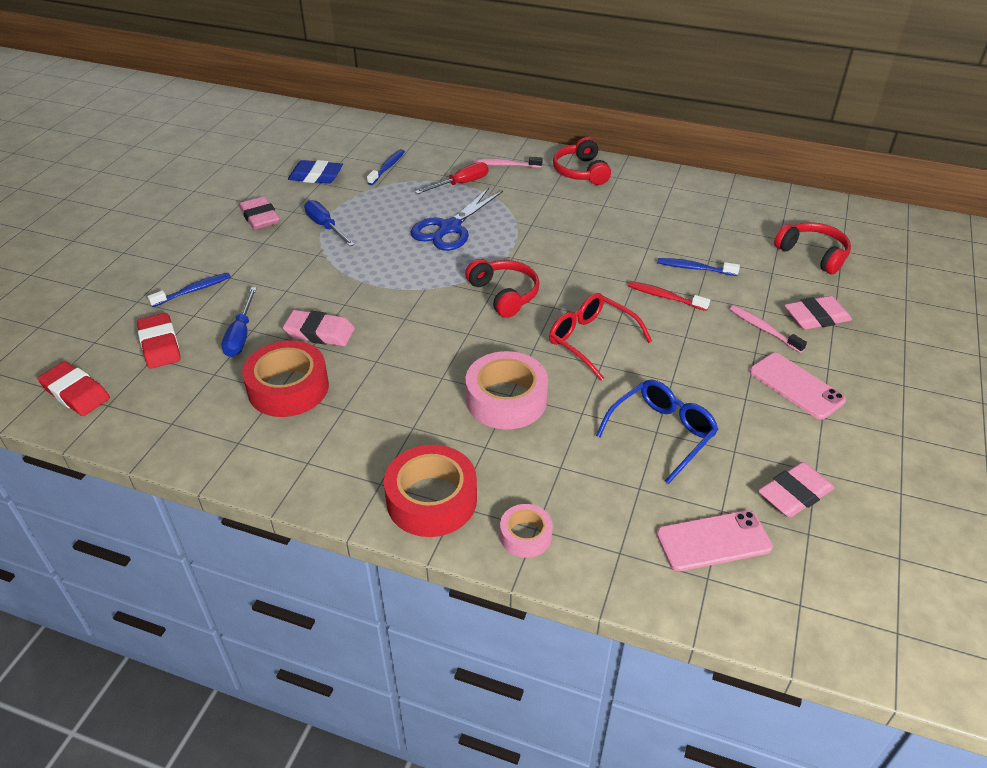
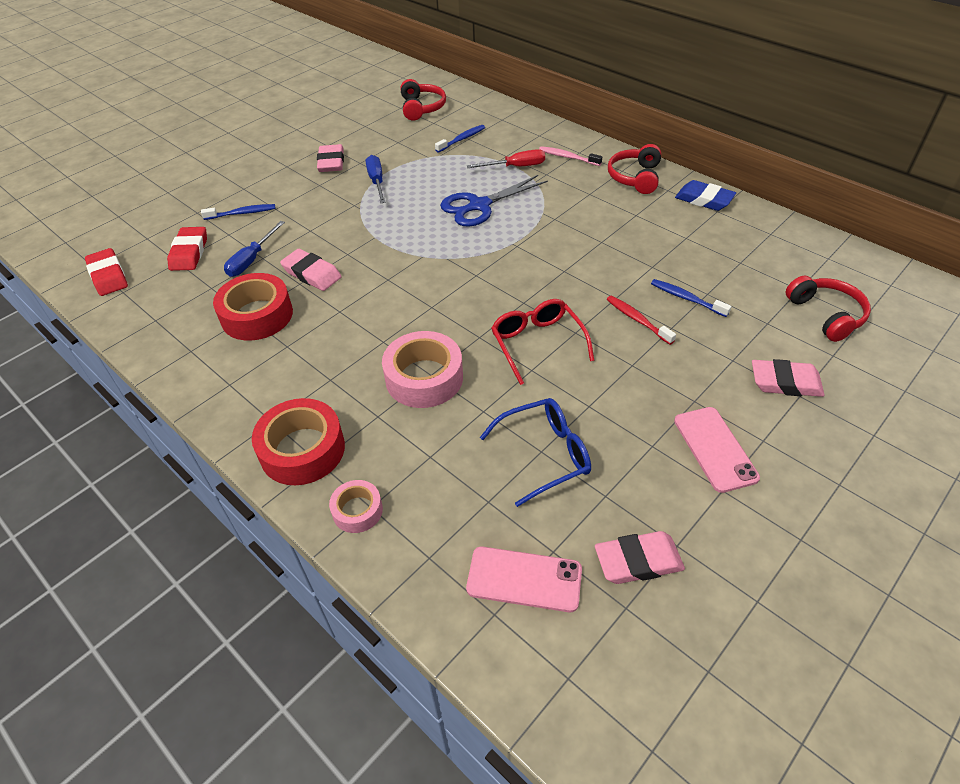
camera: 25 degrees right, 5 degrees up
(316, 176) = (398, 135): blue eraser -> blue eraser (704, 200)
(504, 294) = (487, 279): red headphones -> red headphones (422, 108)
(763, 329) = (718, 379): pink toothbrush -> none

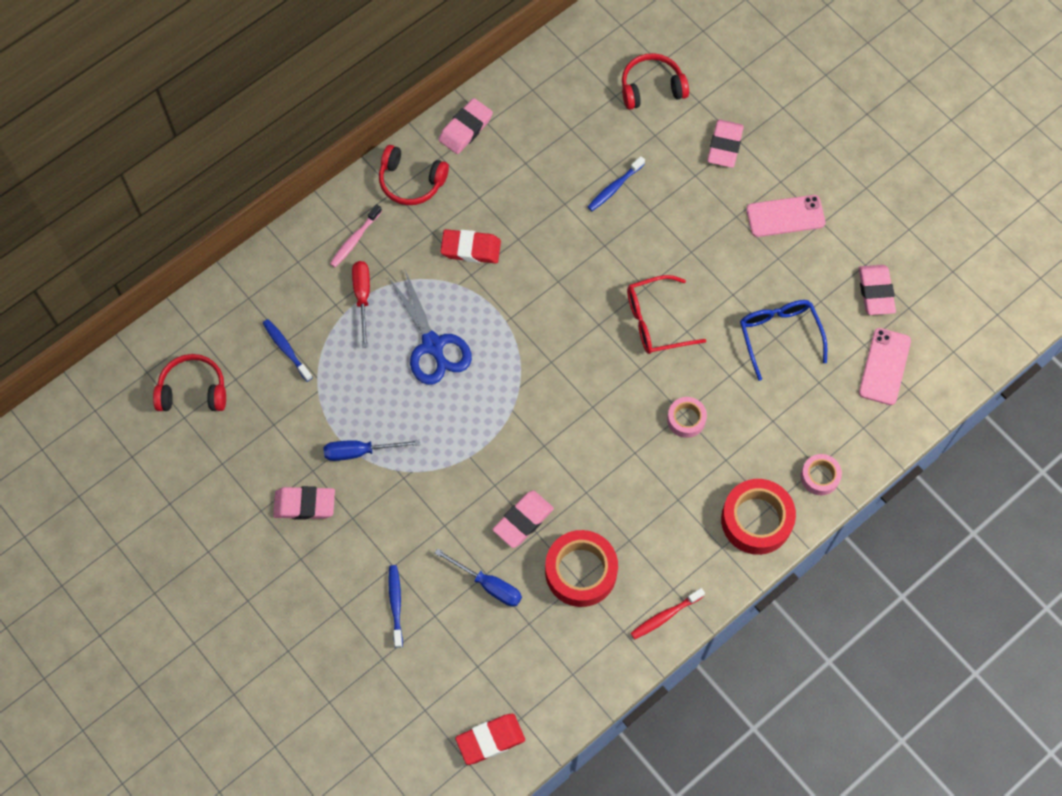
camera: 85 degrees left, 20 degrees up
(189, 252) = (463, 655): red eraser -> red eraser (471, 249)
(424, 378) = (686, 419): pink tape -> pink tape, size x0.55
(637, 320) = (636, 234): red toothbrush -> red toothbrush (665, 616)
(704, 200) = (465, 129): blue eraser -> pink eraser

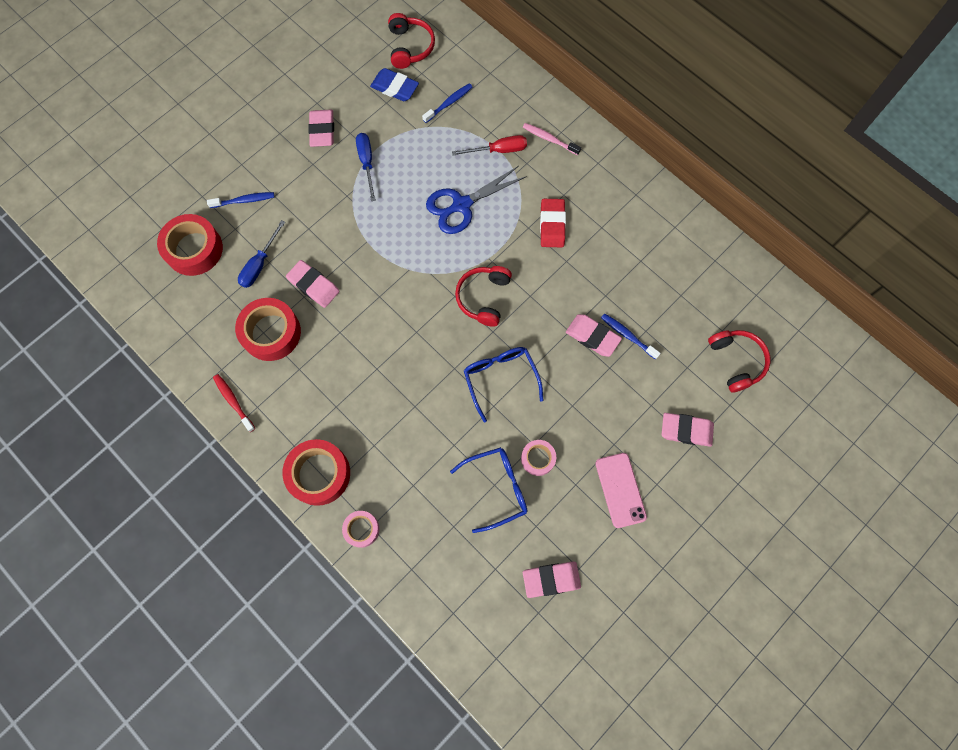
camera: 85 degrees right, 5 degrees up
(253, 413) = (394, 87): none -> blue eraser
(411, 181) = (608, 174): red headphones -> red headphones (483, 298)
(459, 667) = (194, 249): none -> red tape
(465, 129) = (666, 211): pink eraser -> pink eraser (592, 336)
(490, 740) = (136, 277): red eraser -> none
(655, 321) = (500, 378): red glasses -> blue glasses
(686, 419) = (409, 409): pink tape -> pink tape (538, 458)
(884, 366) = (474, 589): pink phone -> none

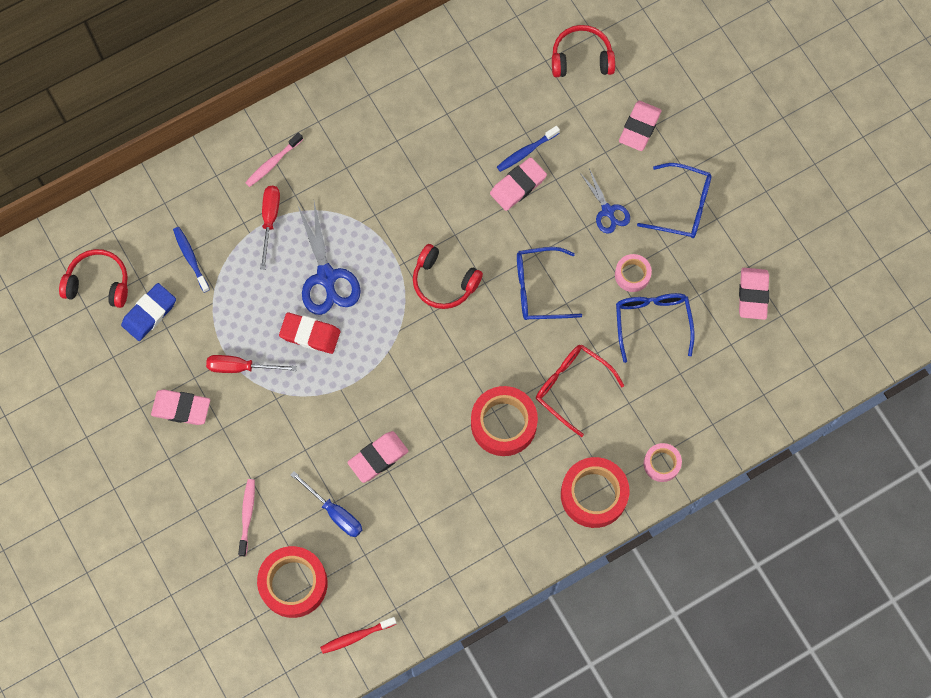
camera: 75 degrees left, 0 degrees up
(233, 401) = (491, 570): red toothbrush -> red toothbrush (356, 636)
(244, 200) = (247, 515): blue toothbrush -> pink toothbrush
(271, 333) = (422, 515): red tape -> red tape (503, 424)
(367, 163) = (241, 367): blue screwdriver -> red screwdriver
(415, 429) = (571, 387): none -> red glasses
(552, 225) = (379, 189): red eraser -> red eraser (310, 334)
(593, 421) = (608, 211): none -> blue scissors
(620, 490) = (683, 206): pink phone -> blue glasses

